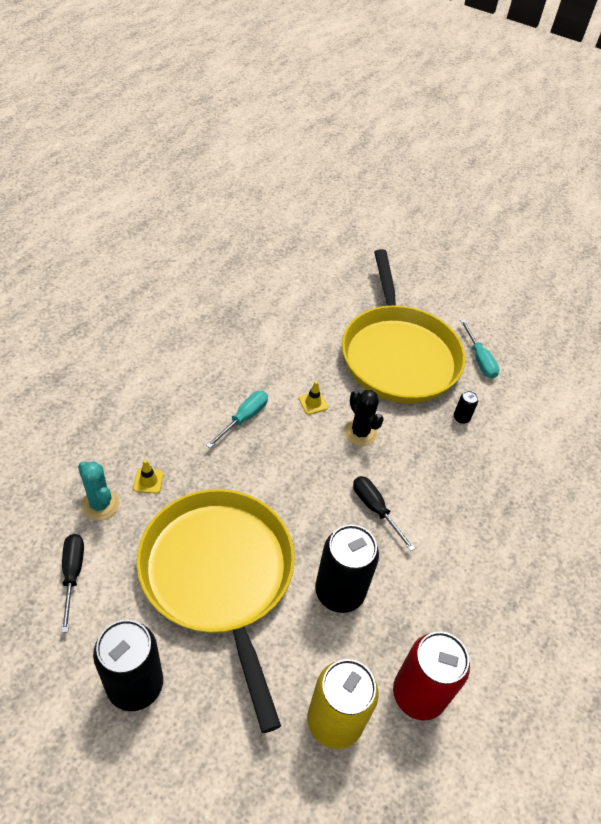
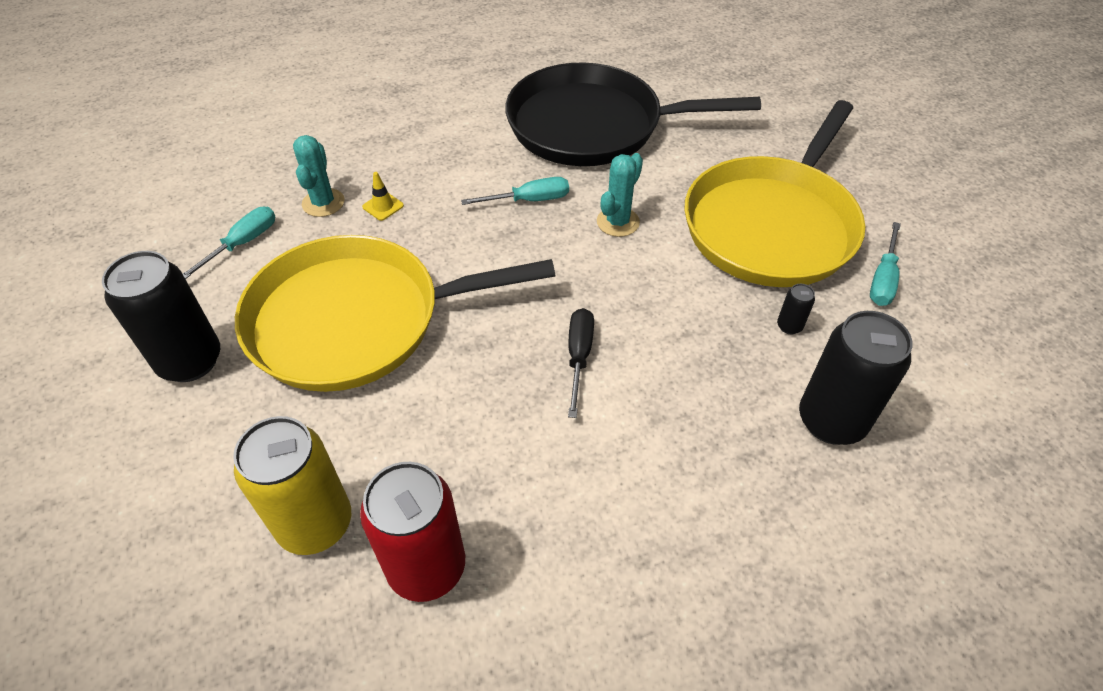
camera: 45 degrees right, 0 degrees up
(72, 574) = (242, 244): black screwdriver -> turquoise screwdriver
(219, 576) = (356, 320): yellow pan -> yellow pan turned 120 degrees counterclockwise
(230, 337) = (593, 125): none -> black pan
(313, 403) = (618, 222): yellow traffic cone -> turquoise cactus
(339, 592) = (453, 409): black can -> black can (831, 421)
(360, 432) = (642, 275): black cactus -> none

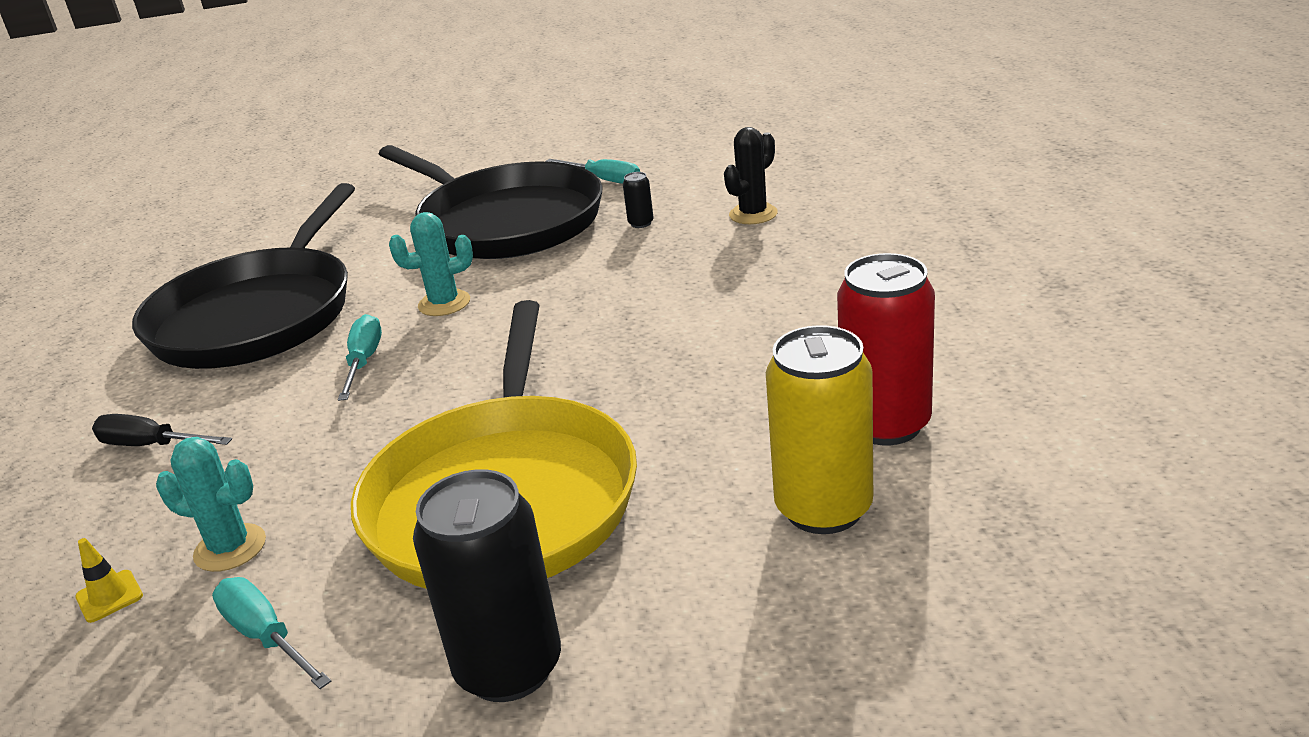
camera: 75 degrees left, 20 degrees down
(383, 206) = (285, 485): yellow traffic cone -> yellow traffic cone (109, 596)
(579, 357) = (635, 332): black screwdriver -> black screwdriver (151, 446)
(618, 222) = (444, 303): turquoise cactus -> turquoise cactus turned 60 degrees counterclockwise
(772, 224) = (505, 221): yellow pan -> black pan
(831, 421) = (753, 214): black can -> black cactus

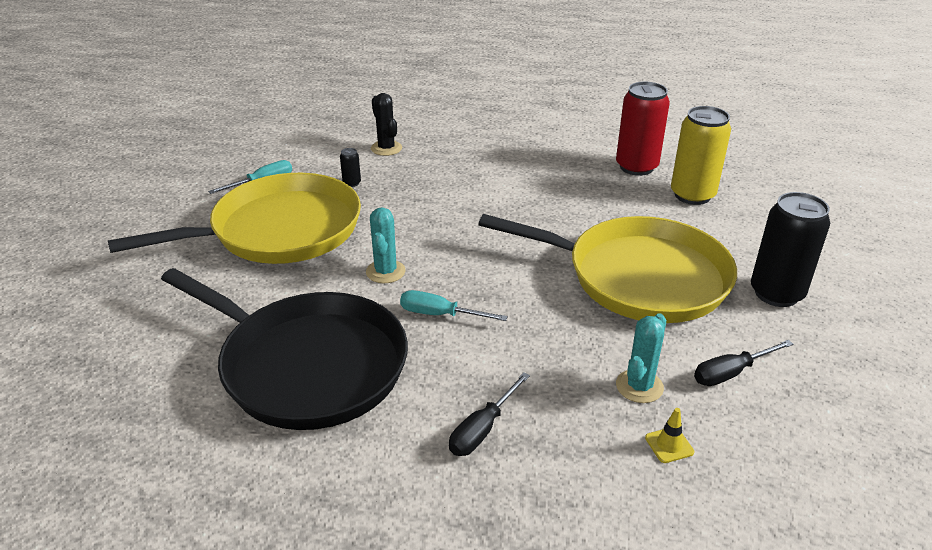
camera: 75 degrees left, 5 degrees up
(266, 637) = (731, 373): turquoise screwdriver -> black screwdriver
(505, 221) = (278, 230): black pan -> yellow pan

